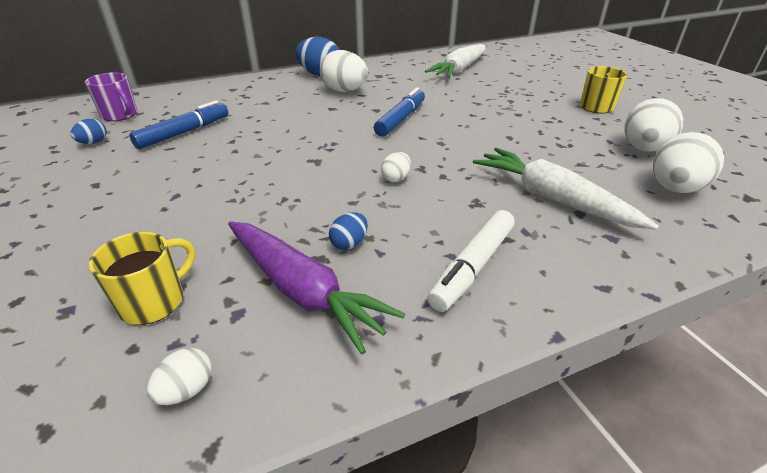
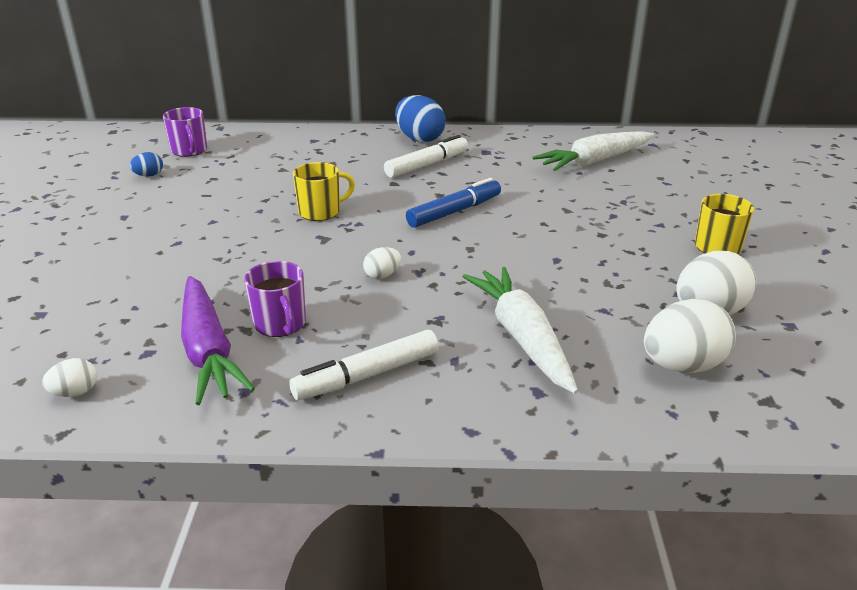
camera: 25 degrees right, 5 degrees down
(154, 301) = (98, 325): yellow mug -> yellow mug (321, 212)
(184, 132) = (230, 181): blue marker -> none
(344, 91) = (427, 165): white egg -> white marker
(349, 243) = (280, 324): blue egg -> purple mug

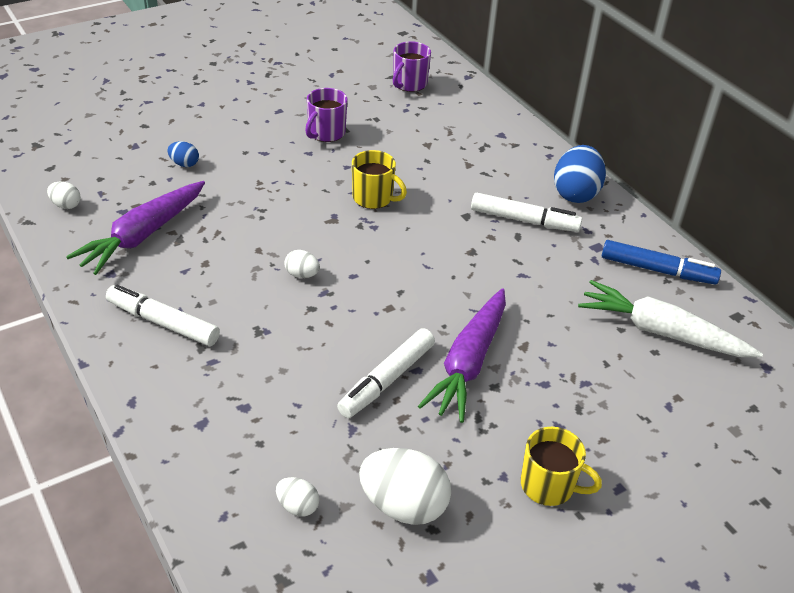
camera: 55 degrees right, 10 degrees up
(149, 175) = (349, 88): blue egg -> blue egg (184, 164)
(280, 324) = (196, 253): purple mug -> purple mug (326, 133)
(454, 212) = (447, 273): blue marker -> blue marker (657, 270)
(522, 337) = (270, 389): white carrot -> none
(558, 276) = (387, 380): none -> white marker
(567, 236) = (469, 363): none -> purple carrot
(682, 366) = (298, 506): white egg -> white egg, size x0.50

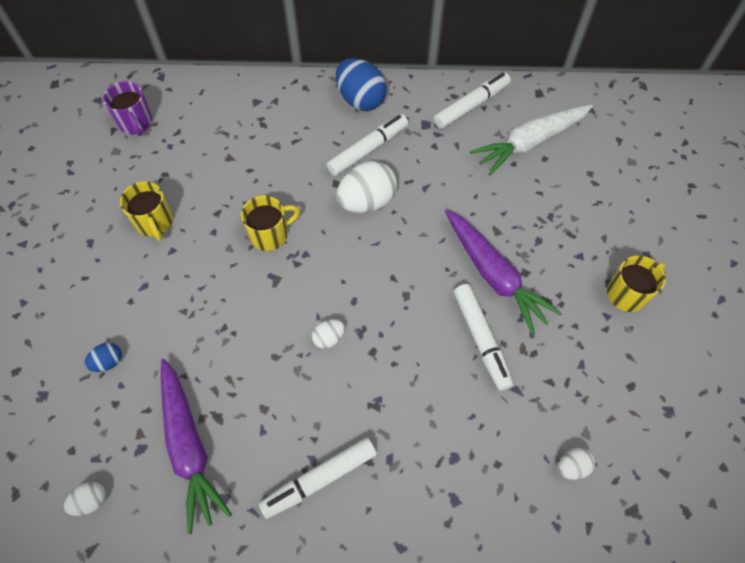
camera: 55 degrees left, 20 degrees up
(326, 133) = (154, 222): purple mug -> yellow mug
(403, 505) = (603, 394): white egg -> white egg (367, 201)
(657, 270) = (471, 105): blue marker -> white marker

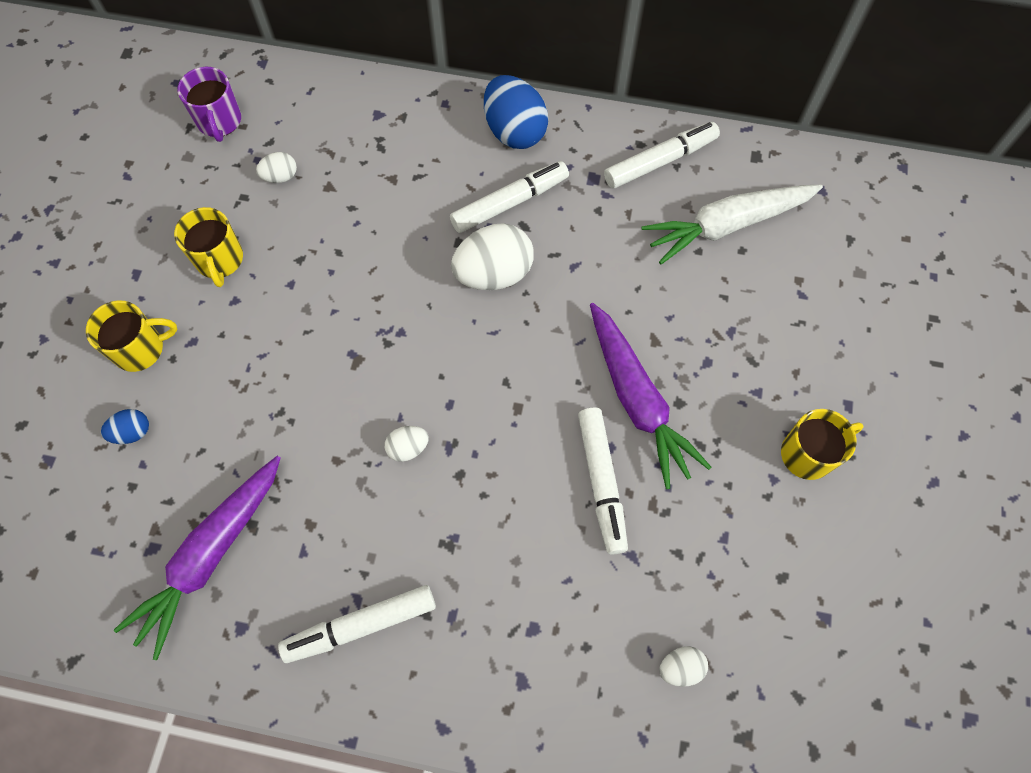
camera: 10 degrees right, 5 degrees up
(91, 501) = (83, 602): white egg -> white egg (280, 177)
(189, 446) = (211, 555): purple carrot -> purple carrot turned 45 degrees clockwise
(270, 235) = (361, 299): yellow mug -> yellow mug (140, 349)

